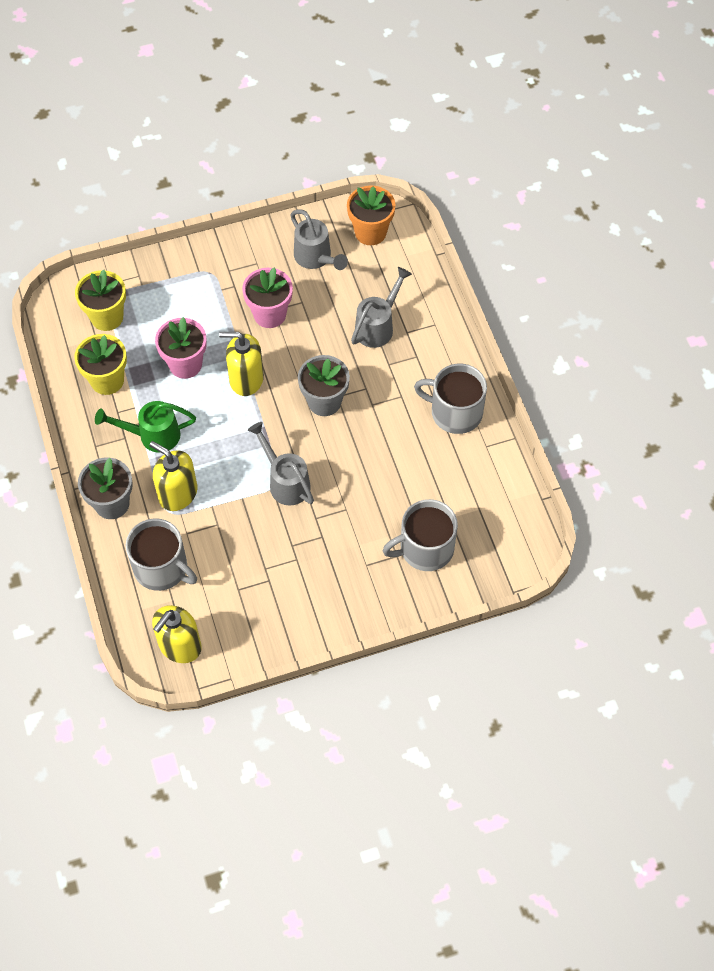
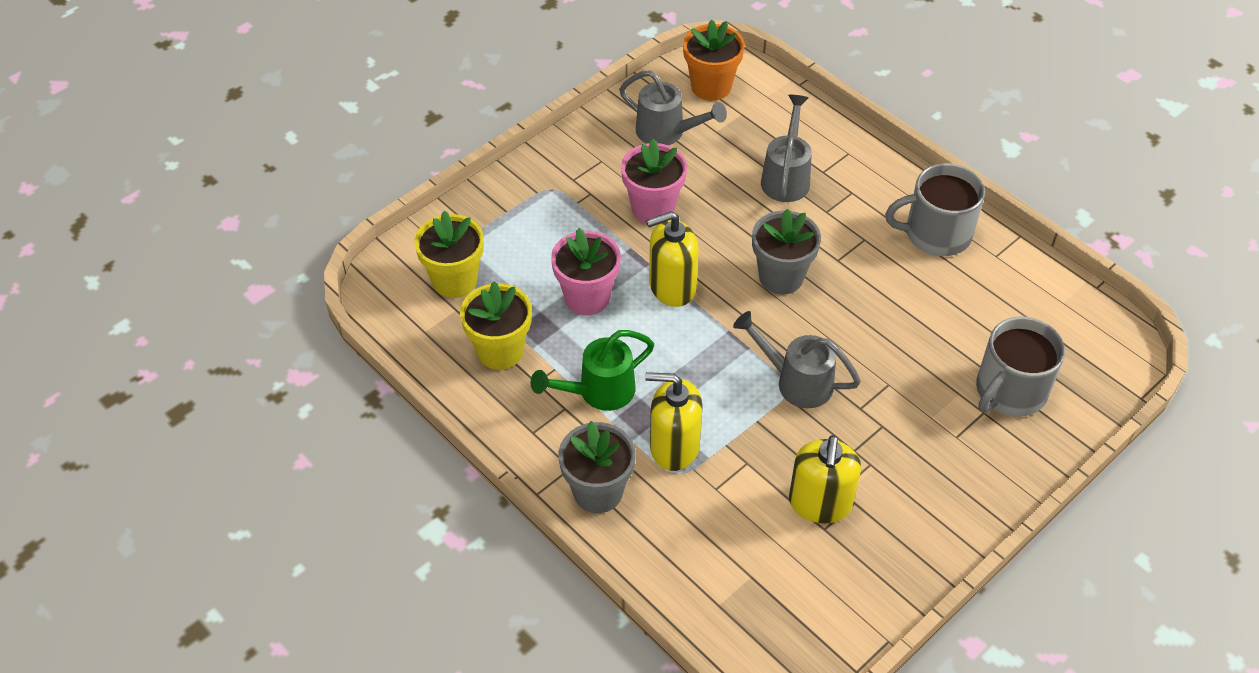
camera: 25 degrees left, 10 degrees down
(161, 568) = (712, 543): grey mug -> none
(179, 645) = (797, 628): yellow soap dispenser -> yellow soap dispenser (820, 503)

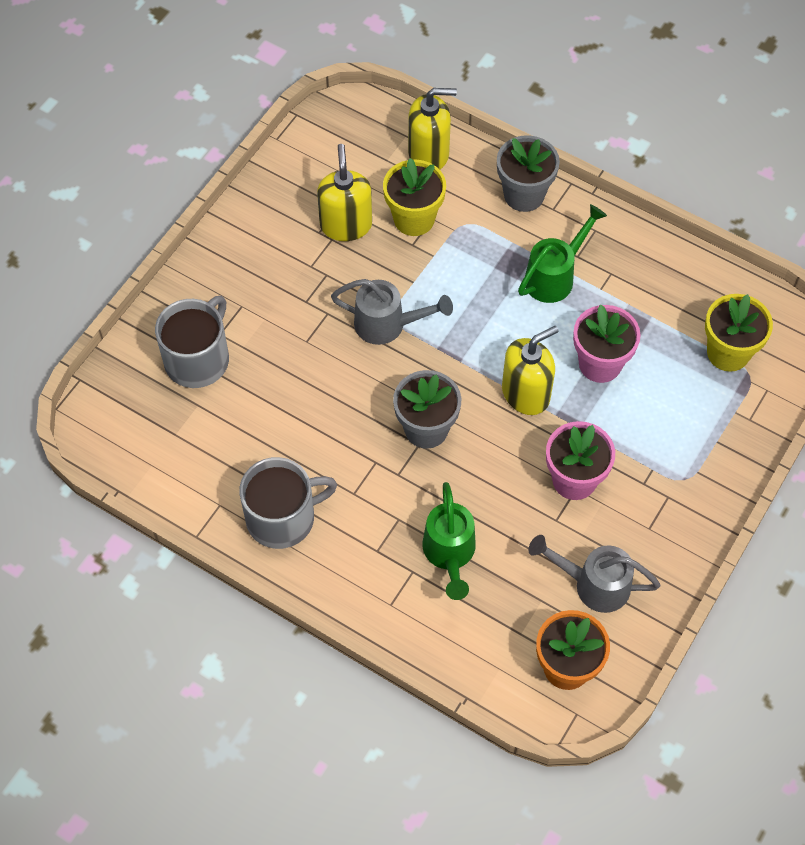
camera: 165 degrees right, 10 degrees up
(500, 351) = (654, 294): yellow flower pot -> yellow flower pot (414, 219)
(674, 447) = (475, 244): yellow soap dispenser -> yellow soap dispenser (429, 154)
(786, 177) = (449, 554): grey watering can -> green watering can

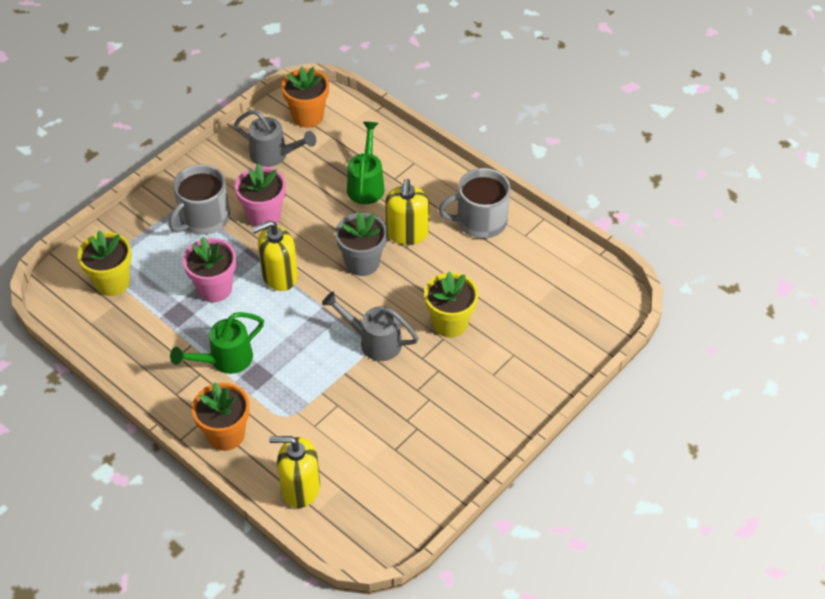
camera: 170 degrees left, 10 degrees down
(198, 359) = (533, 337): grey mug -> grey mug (203, 218)
(346, 225) = (391, 431): yellow soap dispenser -> yellow soap dispenser (407, 233)
(414, 219) = (330, 427): yellow flower pot -> yellow flower pot (450, 323)
(524, 195) = (226, 434): grey flower pot -> orange flower pot

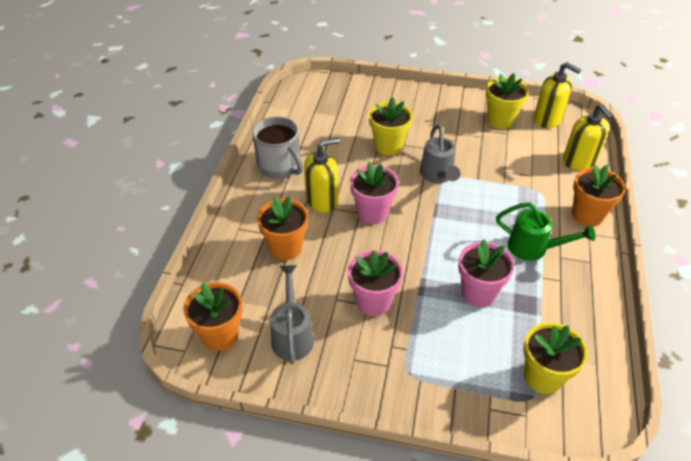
camera: 120 degrees left, 5 degrees down
(203, 218) = (412, 347): grey mug -> none
(279, 276) = (428, 256): yellow soap dispenser -> yellow soap dispenser (547, 119)
(362, 262) = (372, 213): grey flower pot -> pink flower pot
(366, 184) = (285, 248): green watering can -> orange flower pot
(421, 457) = (500, 120): none -> yellow flower pot

